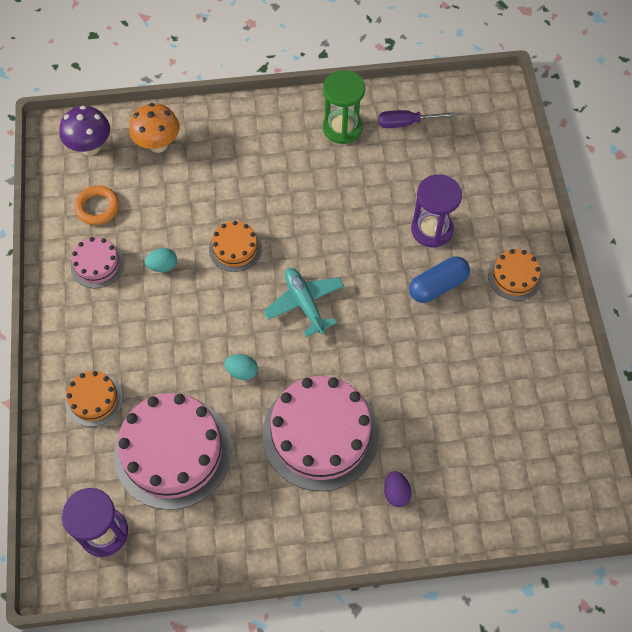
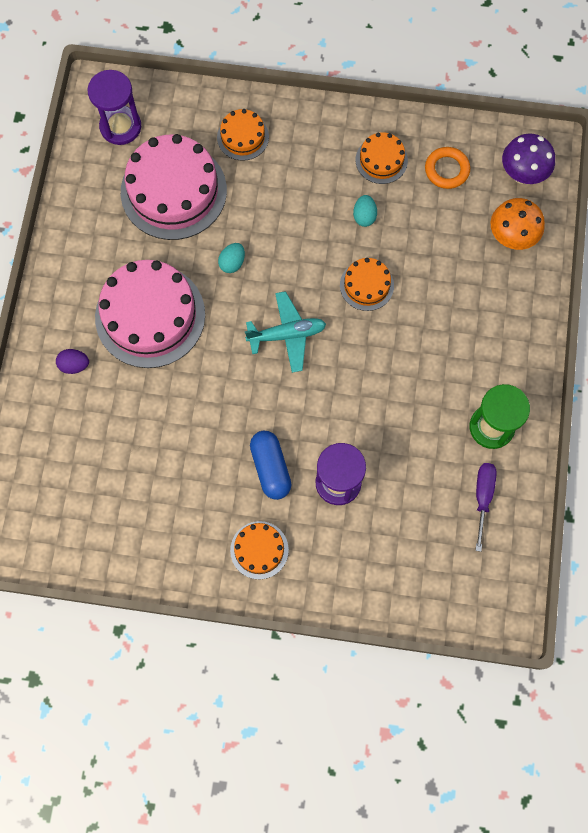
camera: 105 degrees right, 10 degrees up
(97, 264) = (381, 160): pink cake -> orange cake

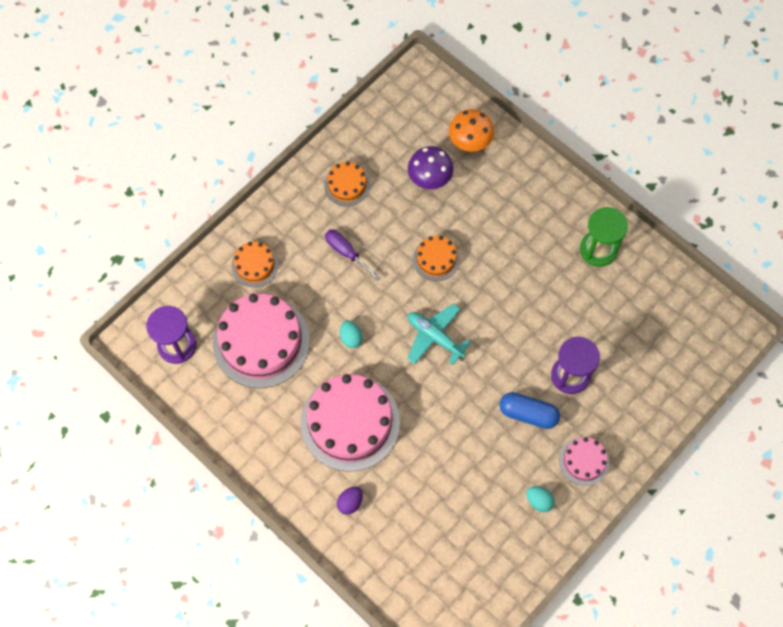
camera: 55 degrees left, 5 degrees down
(259, 550) = (584, 461): orange cake -> pink cake
(287, 335) = (435, 337): turquoise plane -> turquoise plane turned 75 degrees counterclockwise
(364, 216) = (382, 225): turquoise egg -> turquoise egg (539, 501)
(446, 170) = (387, 149): orange ring -> none
(482, 498) = (644, 289): purple screwdriver -> purple screwdriver (347, 253)
(522, 175) = (428, 104): purple mushroom -> purple mushroom (429, 180)

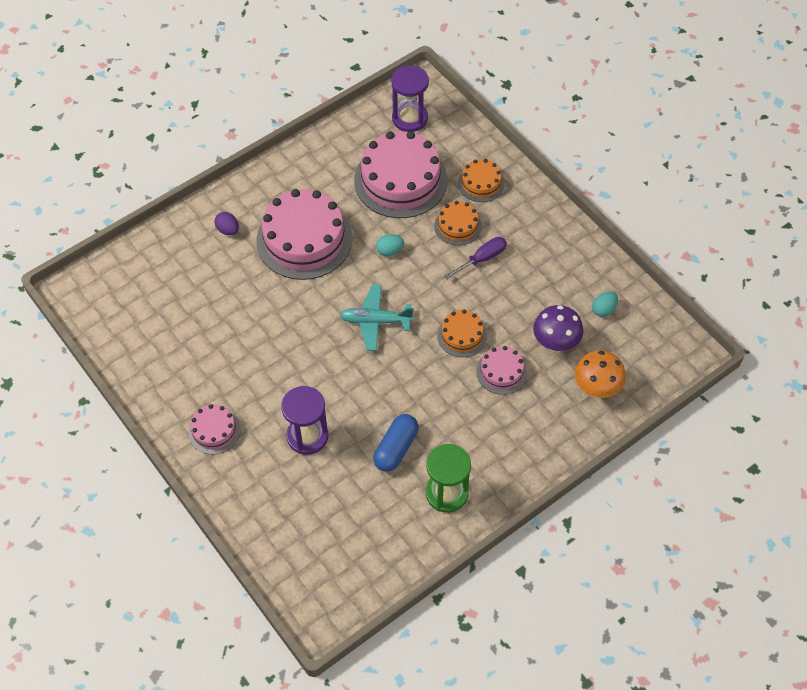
camera: 100 degrees right, 10 degrees down
(347, 185) = (559, 269): orange cake -> orange cake (458, 226)
(435, 337) = (376, 321): turquoise plane -> turquoise plane turned 135 degrees counterclockwise
(468, 221) = (501, 372): none -> pink cake
(528, 414) = (276, 390): blue capsule -> blue capsule (396, 448)
(539, 501) = (185, 383): turquoise egg -> turquoise egg (603, 309)

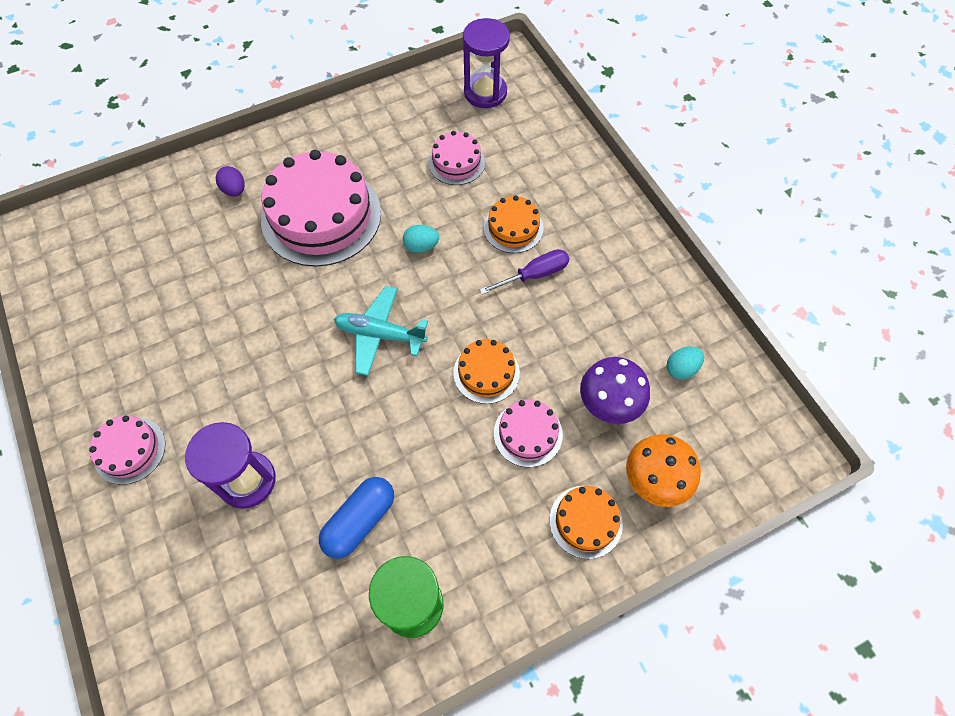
camera: 10 degrees right, 5 degrees up
(400, 180) = (456, 162): pink cake -> pink cake, size x0.50
(481, 183) = (553, 180): orange cake -> orange cake (585, 521)

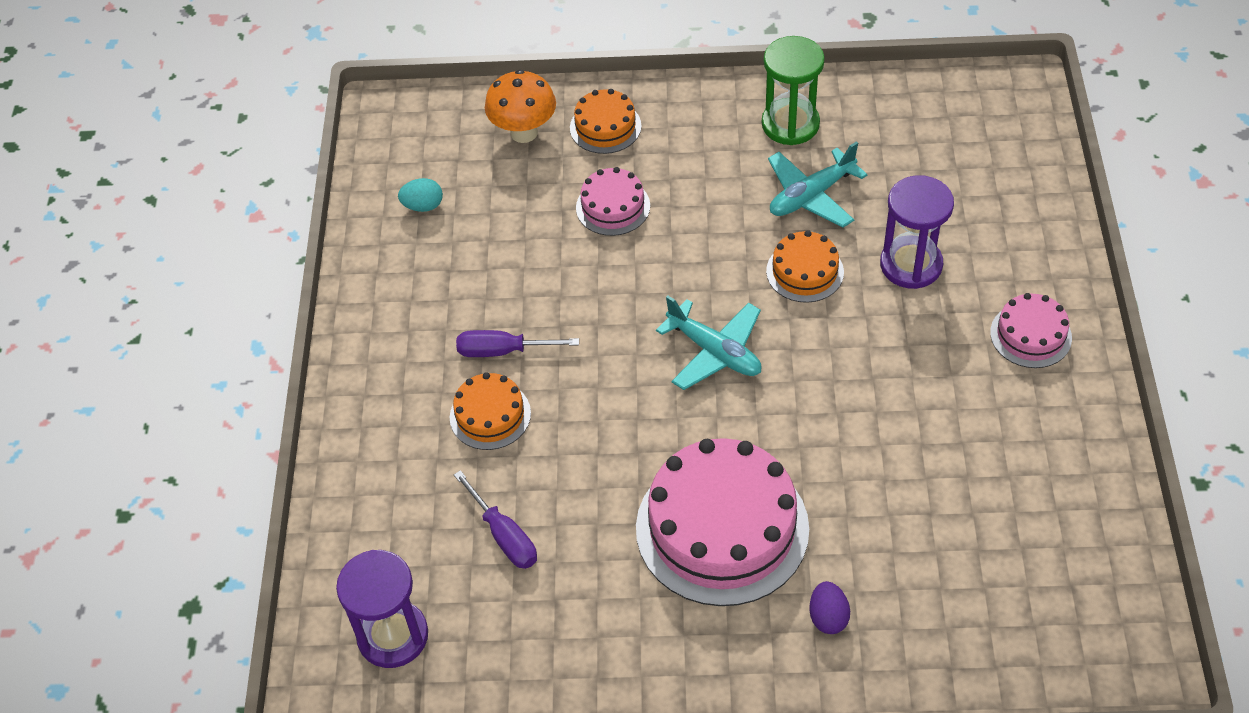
camera: 150 degrees left, 10 degrees down
(359, 521) = (811, 196): blue capsule -> turquoise plane
(421, 246) = (614, 436): turquoise egg -> none
(456, 162) = (504, 535): pink cake -> purple screwdriver
(486, 373) = (620, 273): orange cake -> orange cake (805, 271)
(608, 405) = (519, 202): purple mushroom -> none

